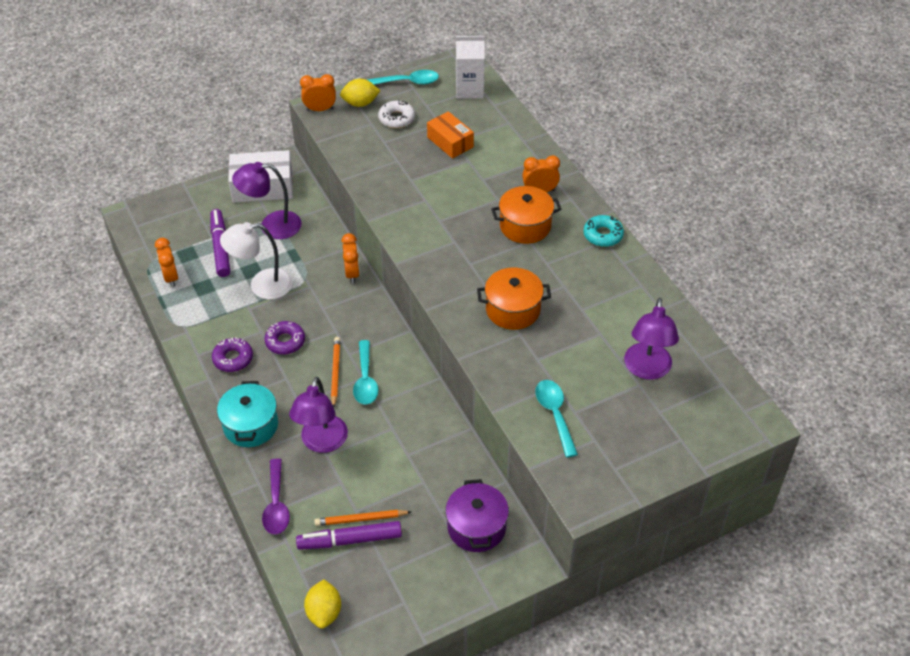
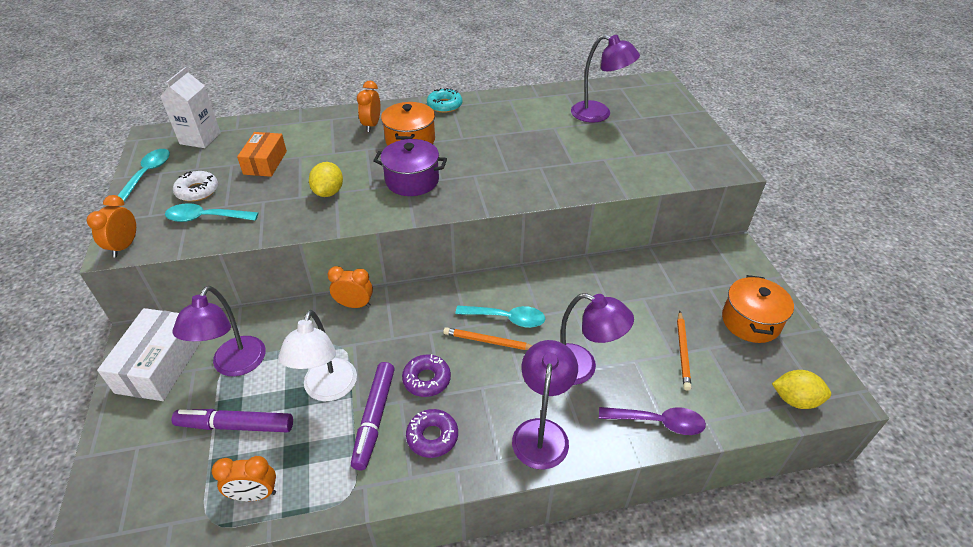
camera: 75 degrees left, 5 degrees down
(250, 425) = (541, 432): turquoise pot -> purple lamp
(350, 540) = (708, 365): purple marker -> purple marker (374, 418)
(360, 103) = (147, 213): yellow lemon -> yellow lemon (328, 192)
(450, 142) = (265, 162): orange box -> orange box turned 60 degrees counterclockwise
(476, 527) = (696, 272): purple pot -> purple pot (412, 180)
(513, 310) = (510, 165): orange pot -> orange pot (750, 321)
(555, 414) = (637, 165): turquoise spoon -> turquoise spoon (206, 218)

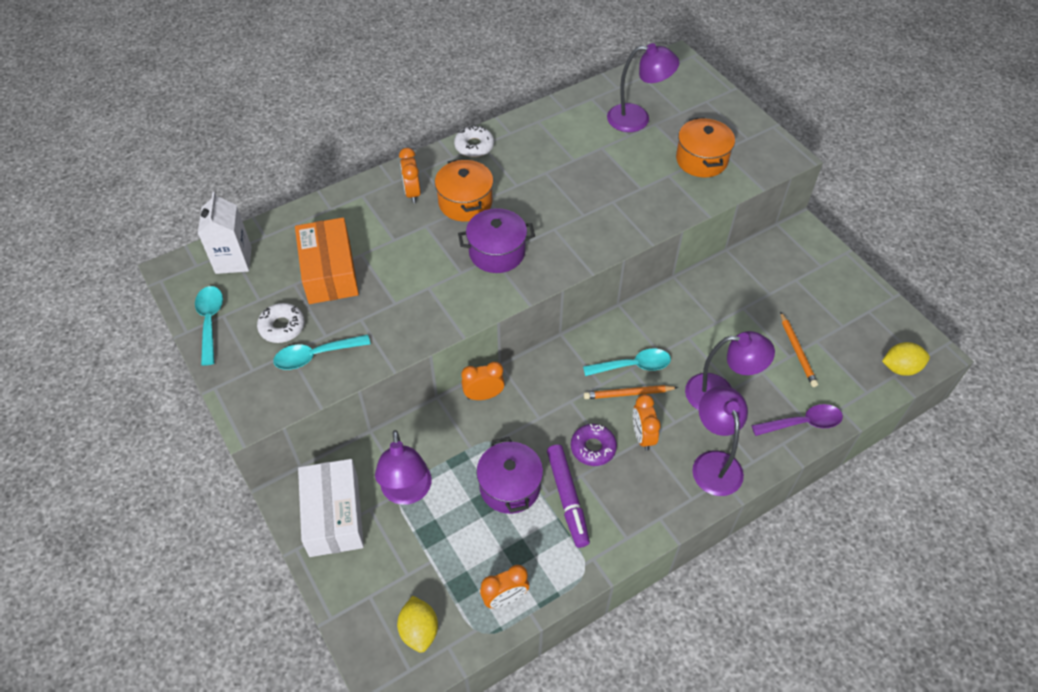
camera: 20 degrees left, 10 degrees up
(124, 246) = (255, 412): orange clock -> orange clock (642, 436)
(235, 426) = (447, 547): purple marker -> none
(265, 162) = (329, 272): orange box -> orange box, size x1.51
(327, 390) = (510, 486): white lamp -> purple pot
(328, 192) = (421, 289): yellow lemon -> yellow lemon (419, 630)
(432, 437) = (626, 498): purple donut -> none
(444, 105) = (474, 146): turquoise donut -> white donut
(750, 321) = (842, 304): orange pot -> orange pot (701, 160)

